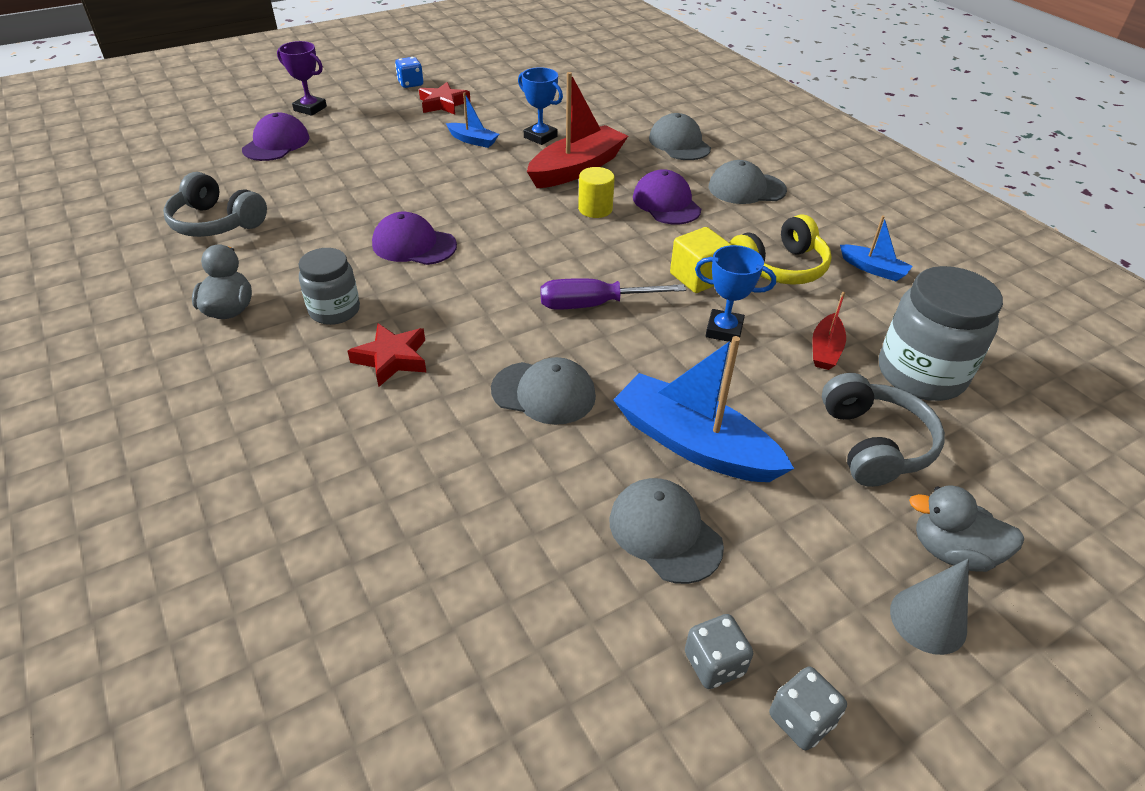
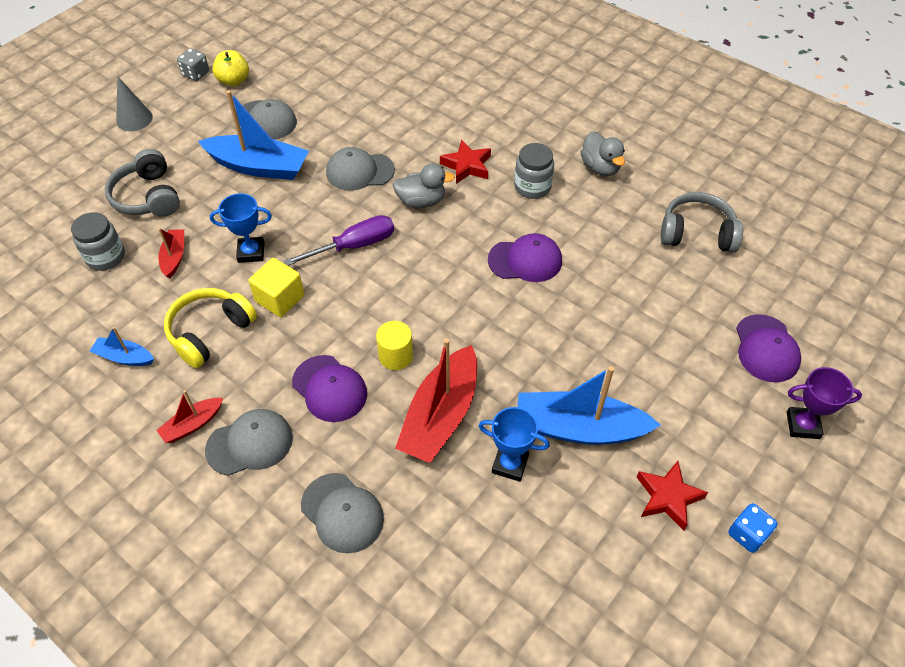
camera: 160 degrees right, 10 degrees up
(473, 140) = (578, 428): blue boat -> blue boat, size x2.00
(714, 663) = (234, 81): grey dice -> yellow apple
(798, 209) = (192, 424): none -> red boat
(921, 374) = (105, 257): grey jar -> grey jar, size x0.62
(952, 551) = (114, 150): grey duck -> grey duck (421, 201)

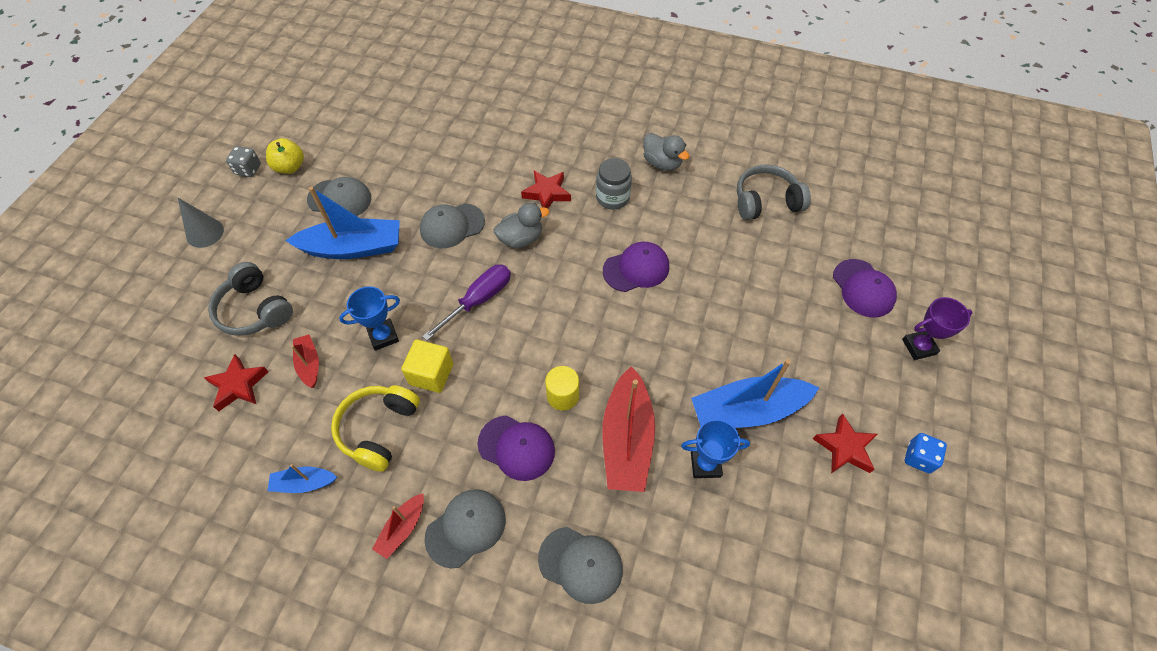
camera: 20 degrees left, 5 degrees up
(105, 257) = (238, 385): grey jar -> red star

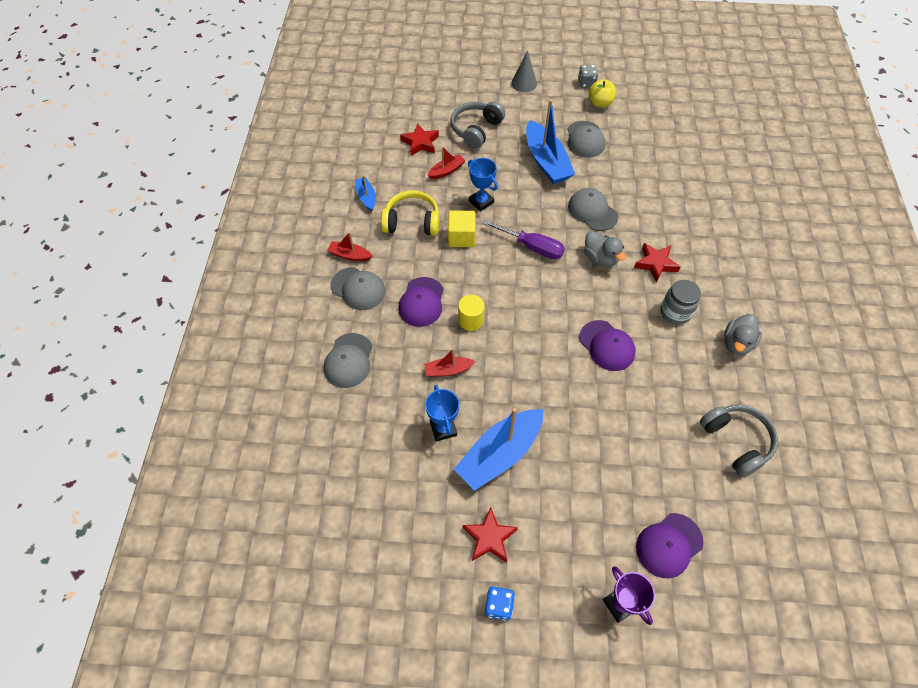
camera: 75 degrees right, 0 degrees up
(627, 439) = (448, 370): red boat -> red boat, size x0.50
(747, 410) = (500, 454): blue boat -> blue boat turned 105 degrees counterclockwise

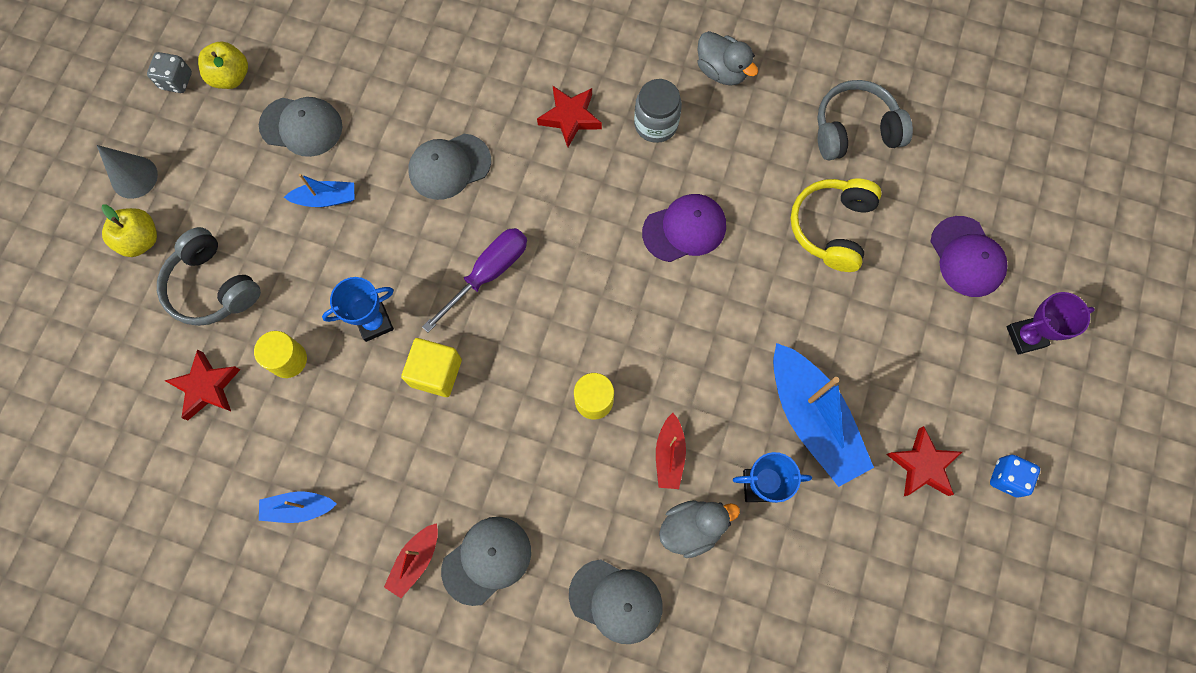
camera: 75 degrees left, 15 degrees up
(412, 222) = (379, 443): yellow headphones -> yellow headphones (832, 227)
(421, 302) = (541, 465): purple cap -> none
(446, 171) = (288, 359): red boat -> yellow cylinder
(490, 96) = (141, 240): none -> yellow apple
(546, 161) = (326, 199): blue boat -> blue boat, size x0.50
(600, 258) = (538, 186): grey duck -> grey duck (692, 528)

